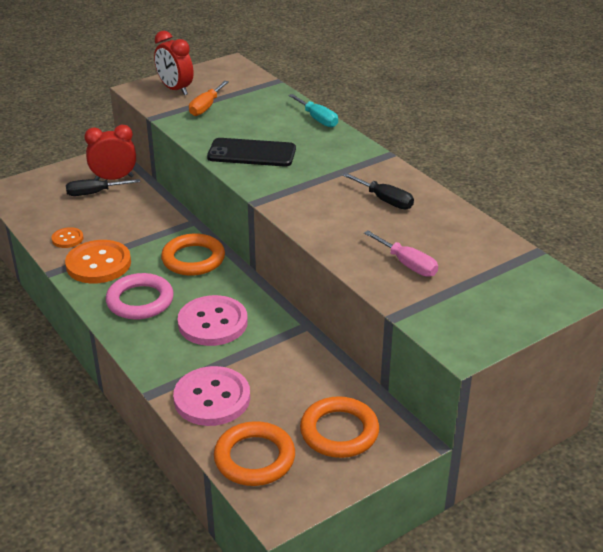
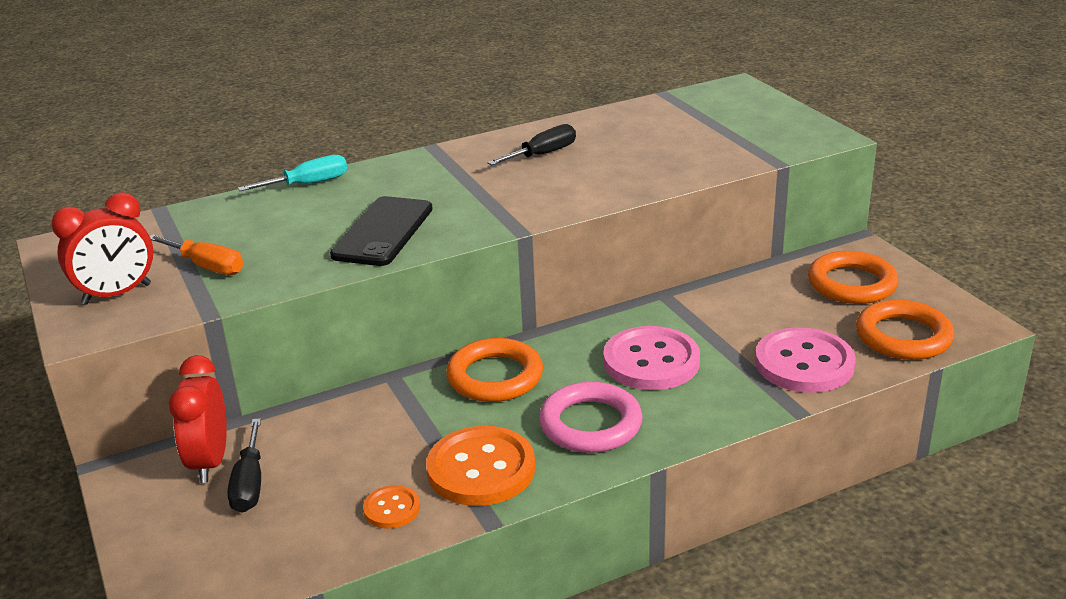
camera: 80 degrees left, 5 degrees down
(407, 264) = (681, 151): pink screwdriver -> none

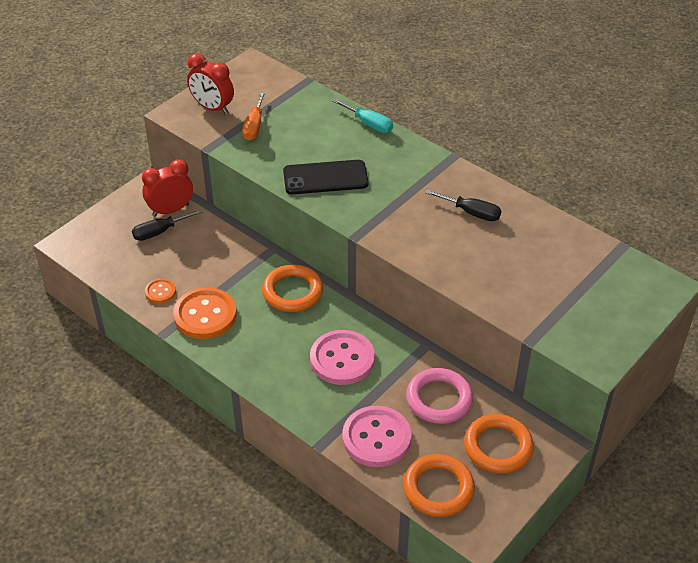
camera: 65 degrees right, 15 degrees up
(590, 424) = (264, 349): pink ring -> pink ring (439, 399)

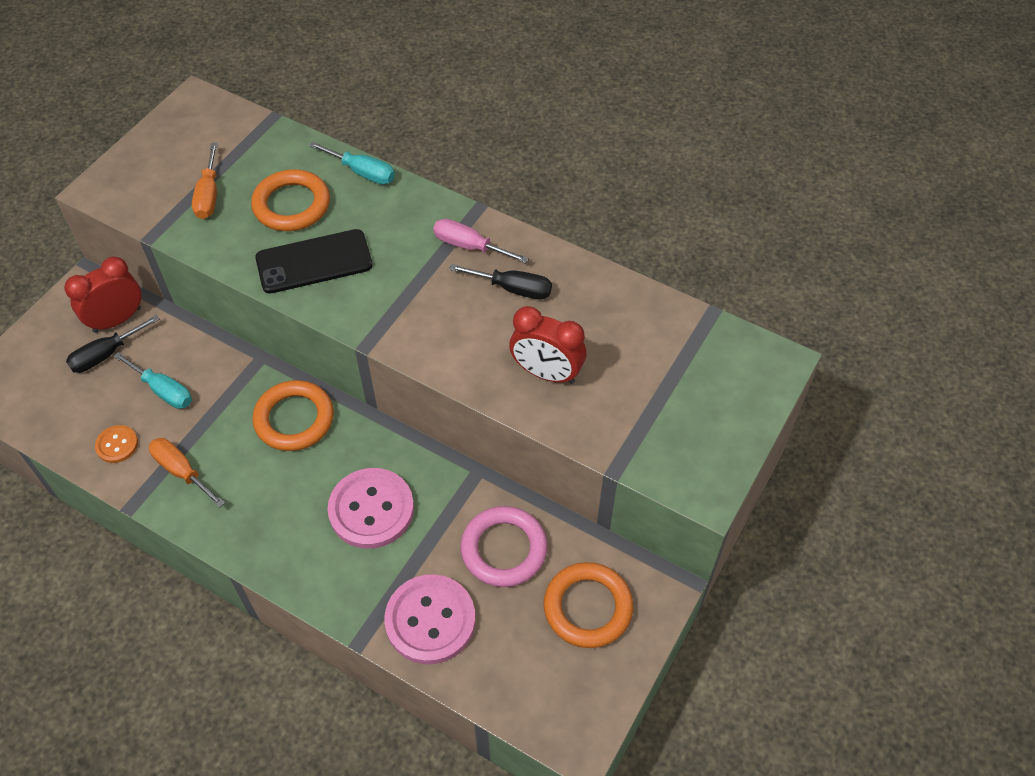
camera: 10 degrees left, 10 degrees up
(198, 261) = (163, 390): none -> turquoise screwdriver
(205, 315) = (181, 471): orange button -> orange screwdriver
(212, 108) = (149, 174): red clock -> red clock (546, 373)
(438, 488) = (519, 682): orange ring -> orange ring (292, 205)
(442, 181) = (469, 246): none -> pink screwdriver

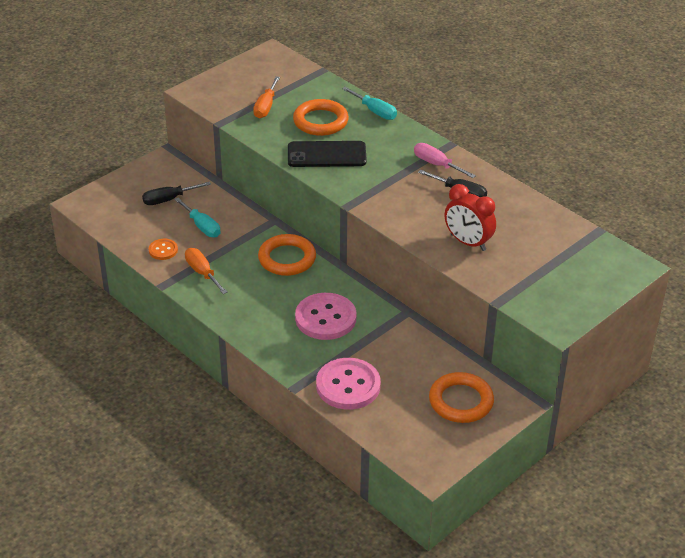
camera: 15 degrees right, 15 degrees down
(117, 320) = (181, 182): red clock -> none
(504, 549) = (411, 358): pink ring -> none

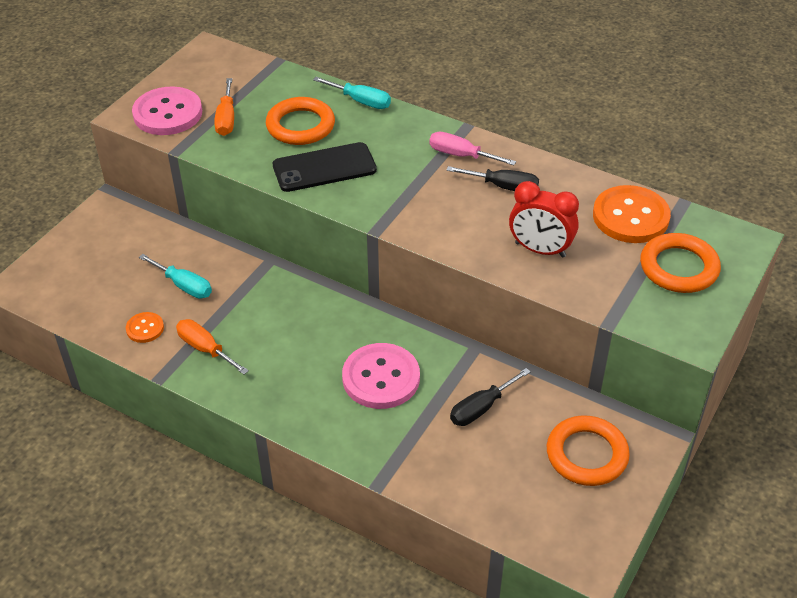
camera: 15 degrees left, 5 degrees up
(168, 199) = (130, 258): black screwdriver -> black screwdriver (481, 408)
(287, 259) = (304, 307): orange ring -> orange ring (679, 268)
(348, 385) = (443, 465): pink button -> pink button (168, 113)
(551, 232) = (630, 217): none -> orange button

